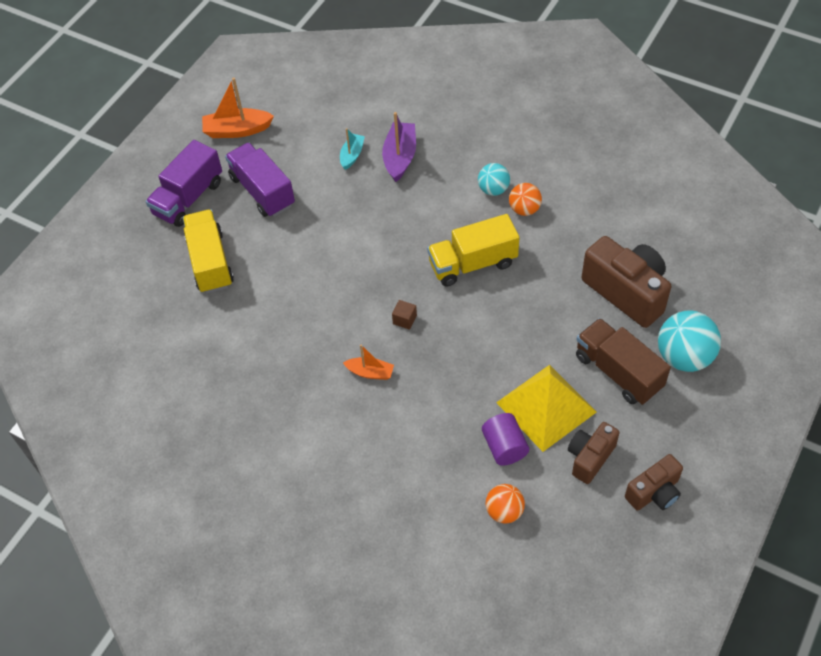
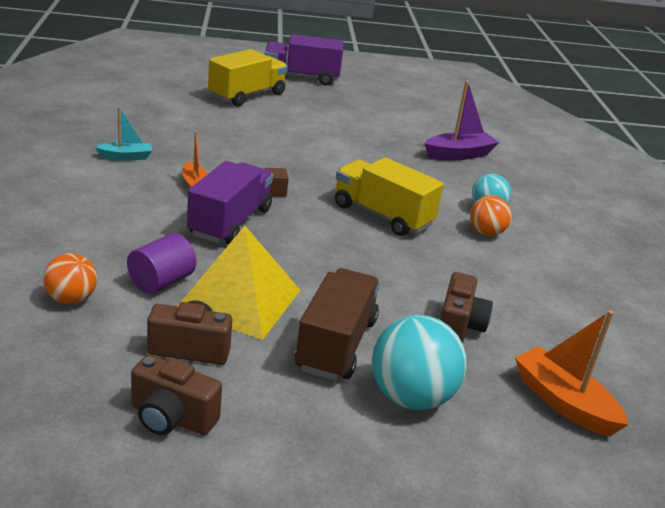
camera: 50 degrees right, 25 degrees down
(237, 130) = (391, 83): orange boat -> orange boat (563, 402)
(262, 191) = (343, 103): purple truck -> purple truck (230, 222)
(352, 155) = (430, 133): turquoise boat -> turquoise boat (126, 157)
(626, 292) = (459, 326): brown camera -> brown camera, size x0.59

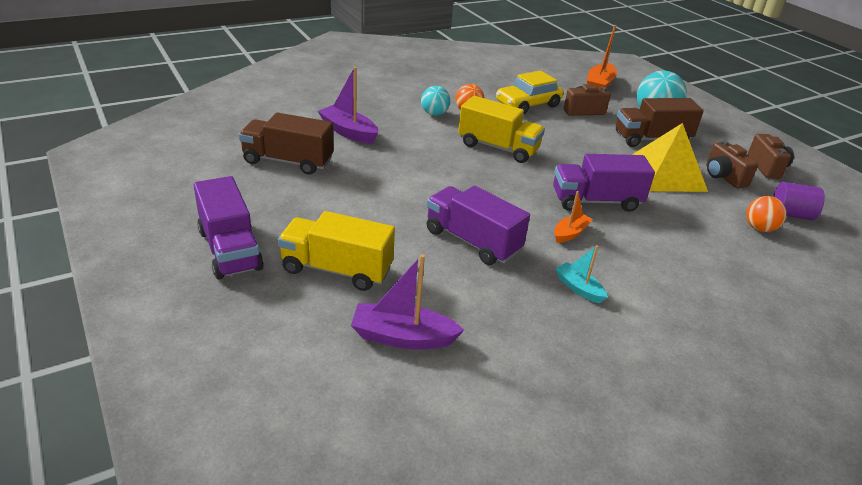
camera: 115 degrees left, 5 degrees up
(159, 92) = (402, 337): none -> purple boat
(161, 282) = (694, 204): purple cylinder -> purple cylinder (791, 214)
(230, 143) = (472, 241): none -> purple truck
(275, 191) = (526, 195): brown cube -> none
(382, 215) = (498, 148): yellow truck -> yellow truck turned 75 degrees counterclockwise
(413, 119) = (288, 161): none -> brown truck
(496, 286) = (528, 104): none -> yellow car

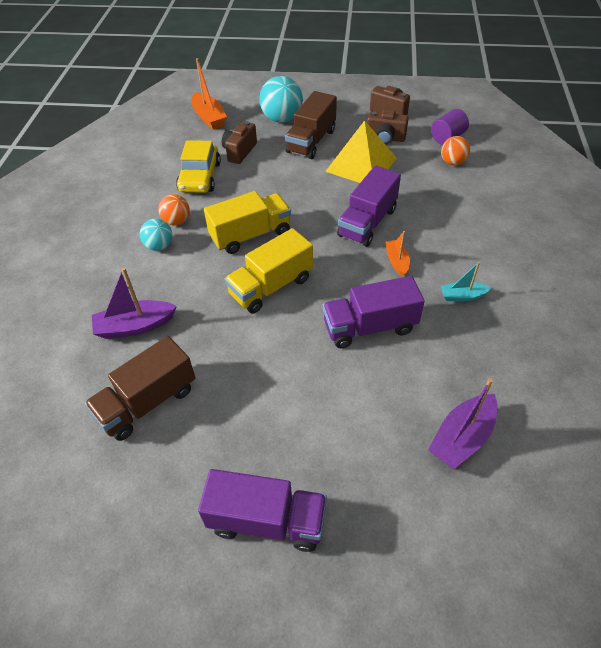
camera: 50 degrees left, 15 degrees up
(337, 269) = (350, 443): yellow truck -> yellow truck (271, 286)

